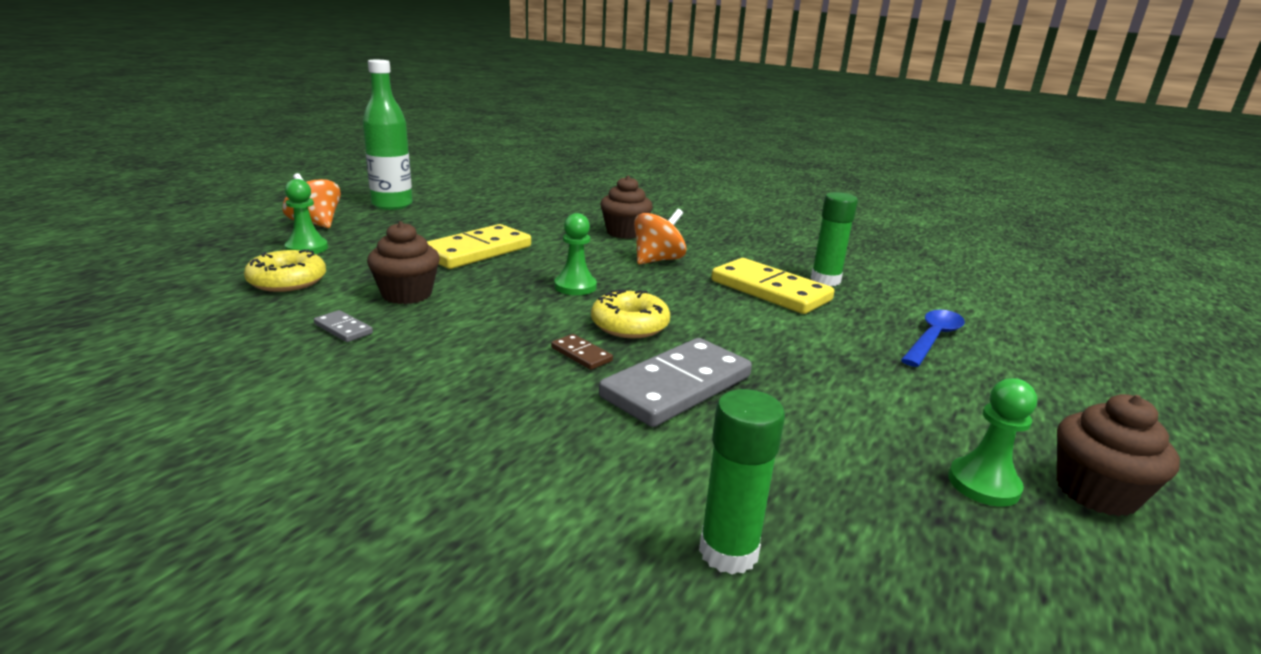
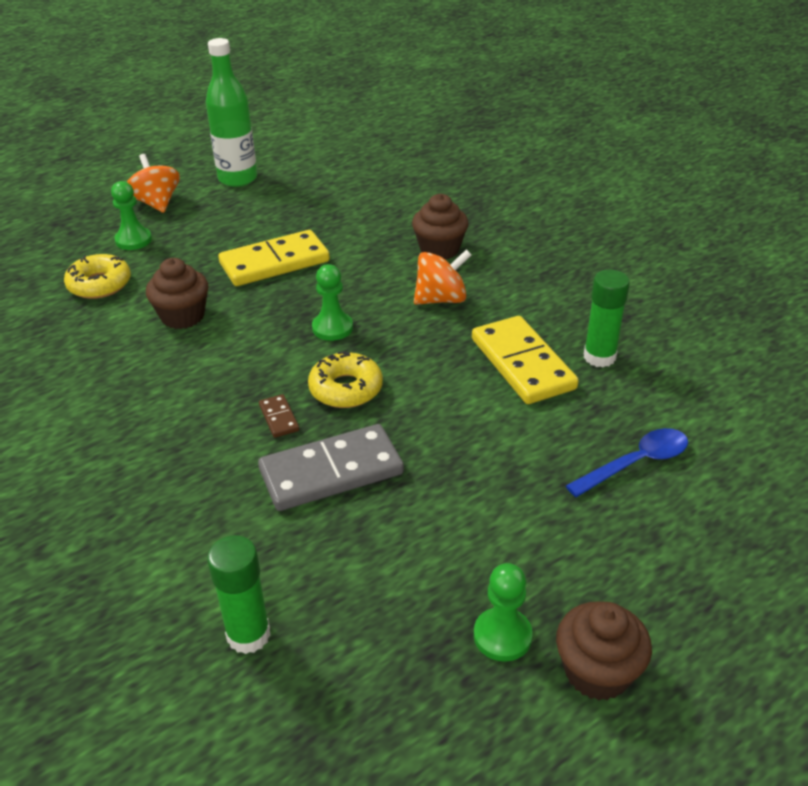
camera: 25 degrees right, 15 degrees up
(343, 329) = (114, 352): grey domino -> none

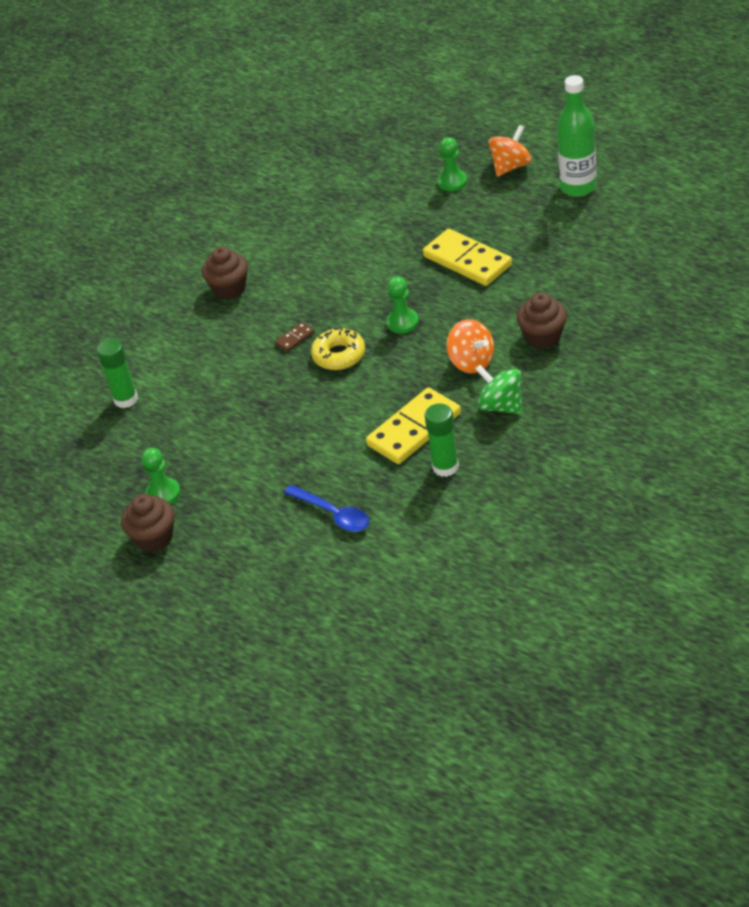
camera: 75 degrees right, 5 degrees up
(99, 284) = (388, 196): yellow donut -> none
(182, 316) = (375, 249): brown cupcake -> brown cupcake (229, 288)
(331, 471) = (258, 380): grey domino -> none
(525, 298) = (501, 406): none -> green spinning top

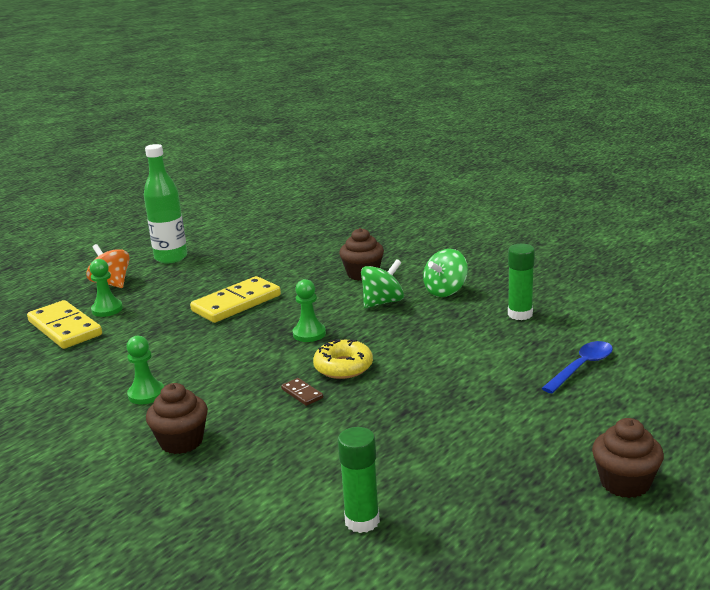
camera: 90 degrees left, 20 degrees down
(163, 493) = (548, 479): green pawn -> green pawn (146, 394)
(414, 429) = (467, 328): yellow domino -> yellow domino (65, 328)
(471, 362) = (383, 302): orange spinning top -> green spinning top

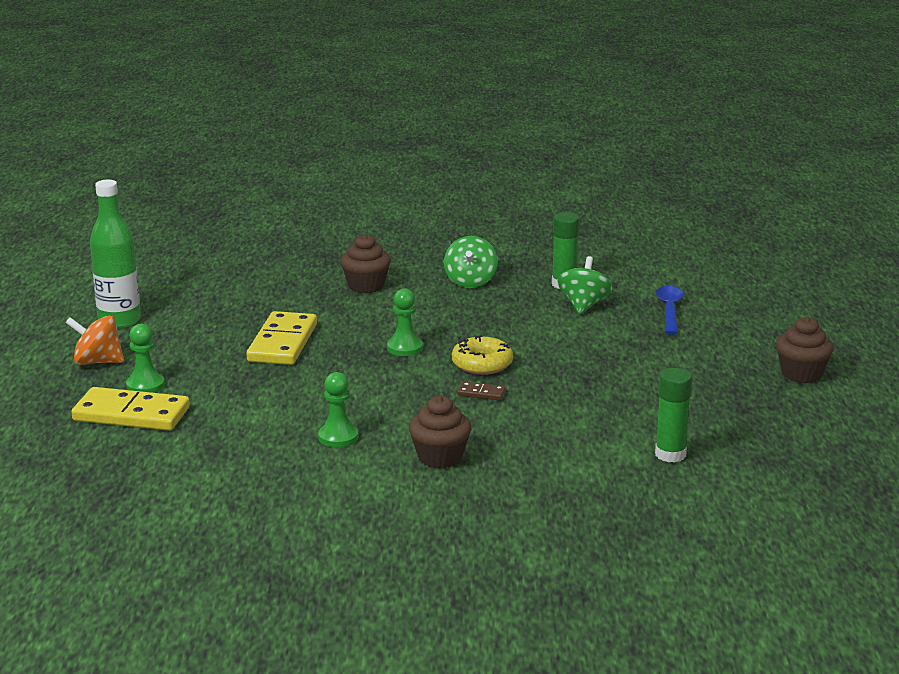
camera: 40 degrees left, 0 degrees up
(383, 302) = (428, 305): green spinning top -> green spinning top (584, 305)

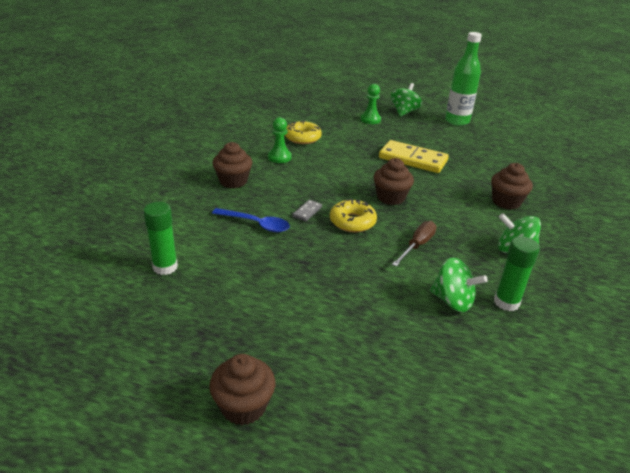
camera: 105 degrees right, 10 degrees up
(97, 362) = (404, 112): orange spinning top -> green spinning top
(131, 414) = (339, 114): yellow domino -> none
(254, 430) = (302, 138): none -> yellow donut
(405, 348) = (390, 197): green pawn -> brown cupcake
(481, 393) = (307, 212): brown domino -> grey domino
(502, 326) = (417, 245): none -> brown screwdriver
(669, 310) = (431, 357): blue spoon -> blue spoon (256, 224)

